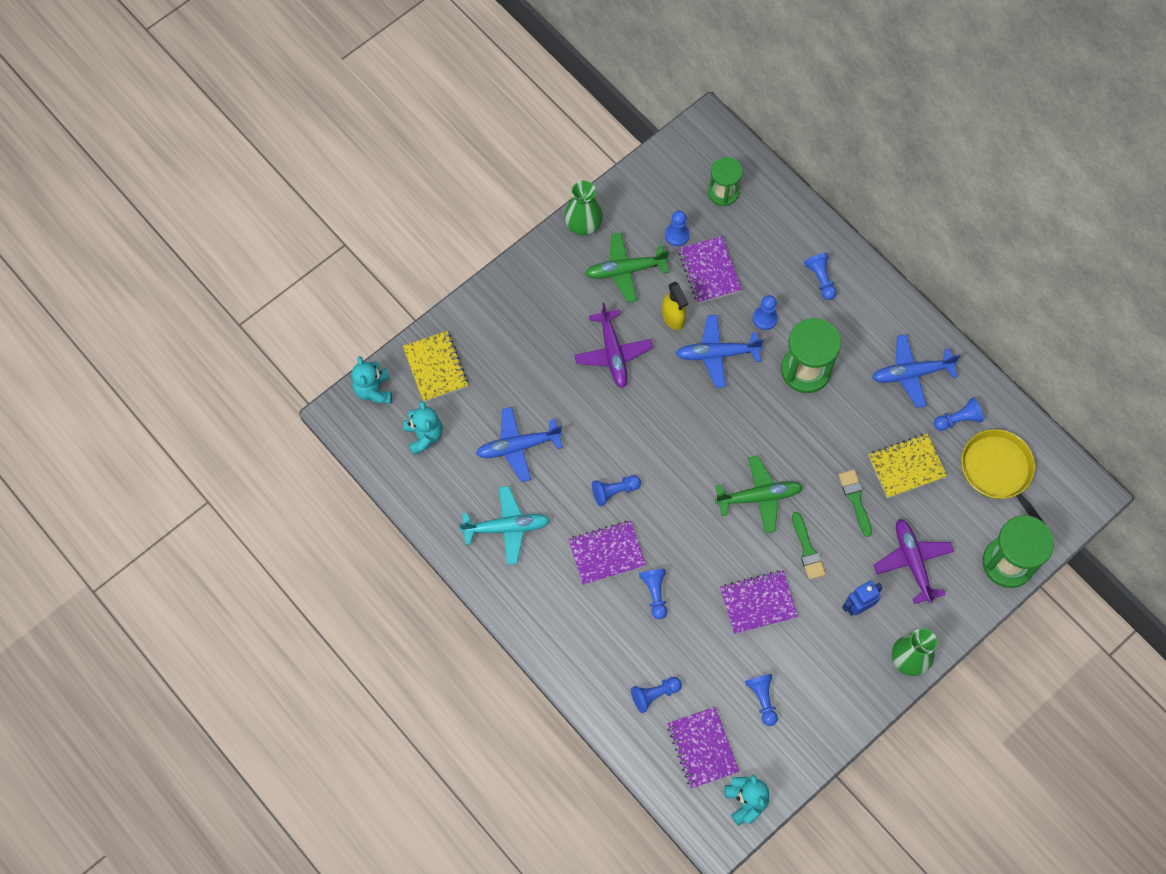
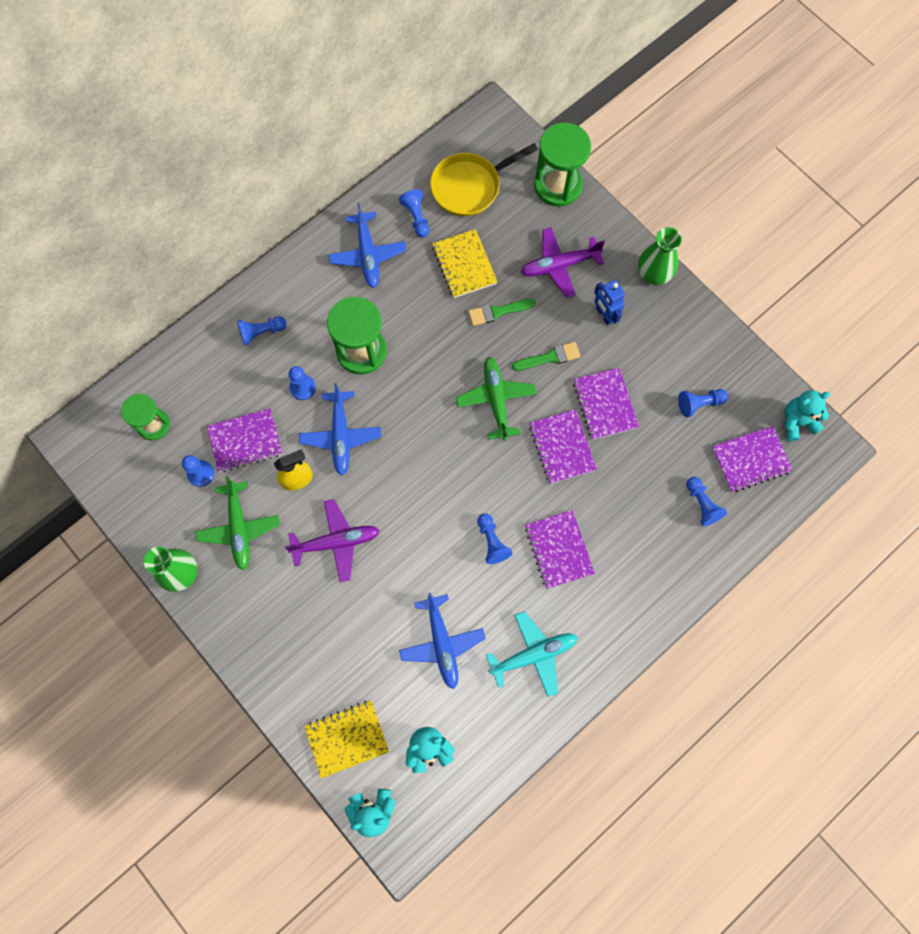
camera: 90 degrees left, 5 degrees up
(506, 527) = (533, 655): turquoise plane -> turquoise plane turned 75 degrees clockwise
(655, 593) = (599, 502): blue pawn -> none
(711, 559) = (562, 447): none -> purple notebook

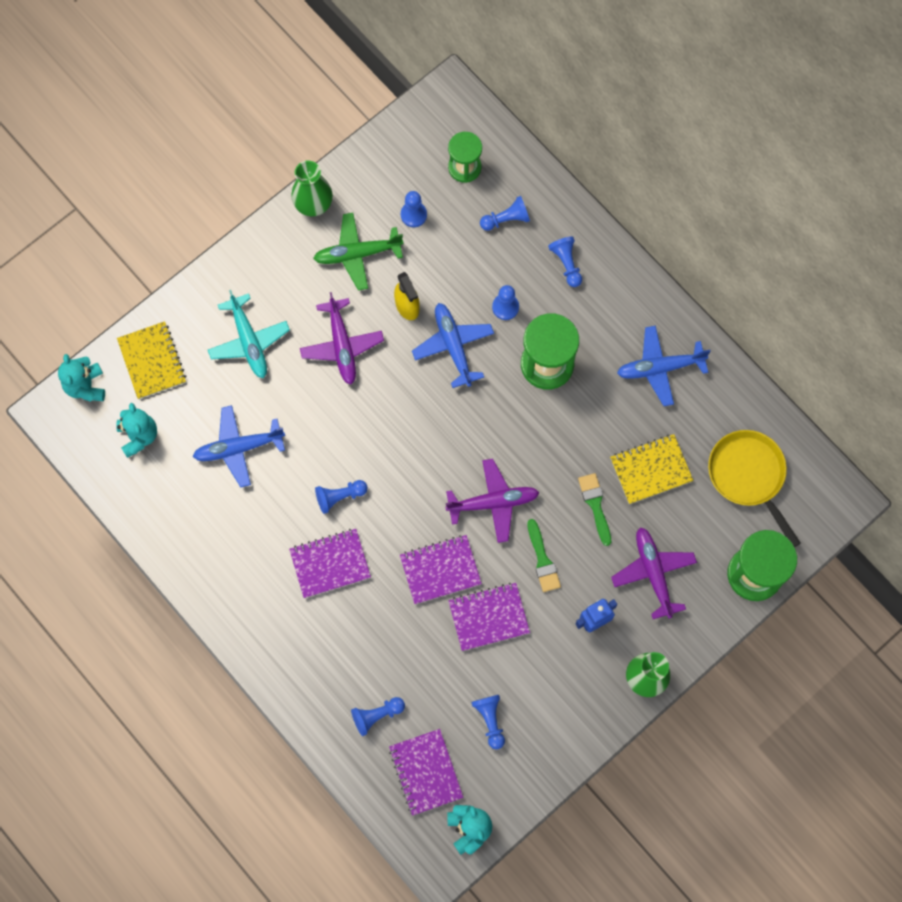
camera: 90 degrees right, 0 degrees up
(245, 441) = (447, 255): purple notebook -> none
(341, 435) = (453, 346): blue plane -> blue plane turned 75 degrees clockwise
(416, 217) = (707, 418): blue pawn -> blue pawn (506, 219)
(496, 400) = (493, 502): green plane -> purple plane
(533, 655) = (224, 536): turquoise plane -> turquoise plane (249, 341)

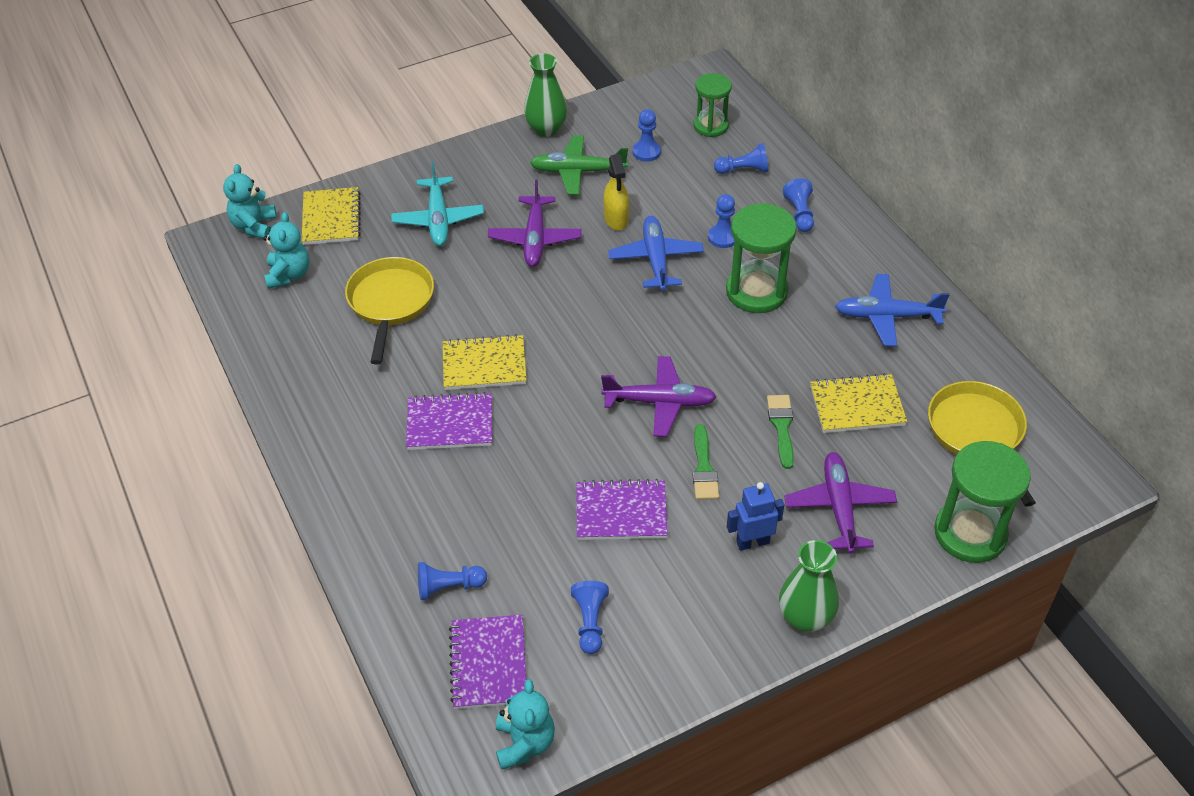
camera: 15 degrees right, 25 degrees down
(239, 448) = (390, 303): blue plane -> yellow pan
(339, 497) = (484, 365): blue pawn -> yellow notebook
(440, 570) = (577, 454): purple notebook -> none

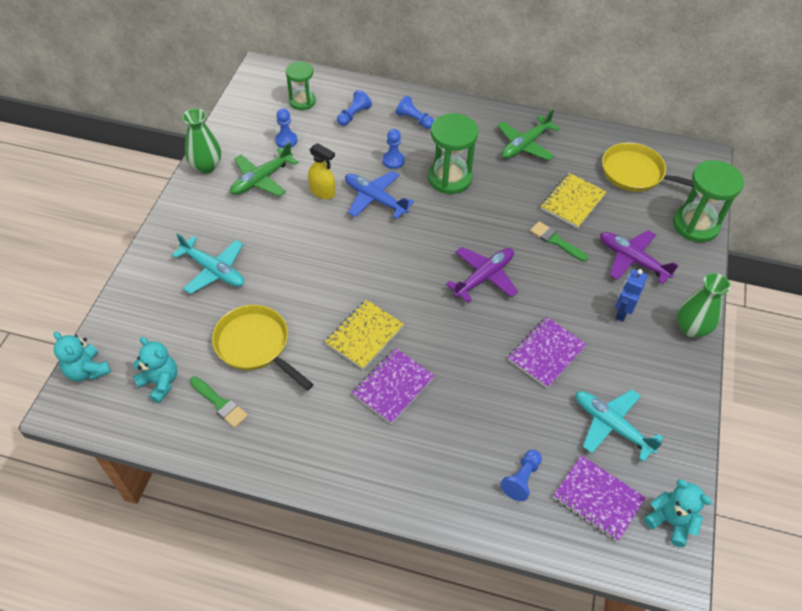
camera: 50 degrees left, 5 degrees up
(331, 218) = (138, 323): yellow notebook -> none
(535, 239) = (291, 237): purple plane -> none
(590, 622) = (611, 426): blue pawn -> turquoise plane
(703, 467) = (550, 293): green brush -> green brush (220, 403)
(887, 316) = (525, 145): blue plane -> green plane

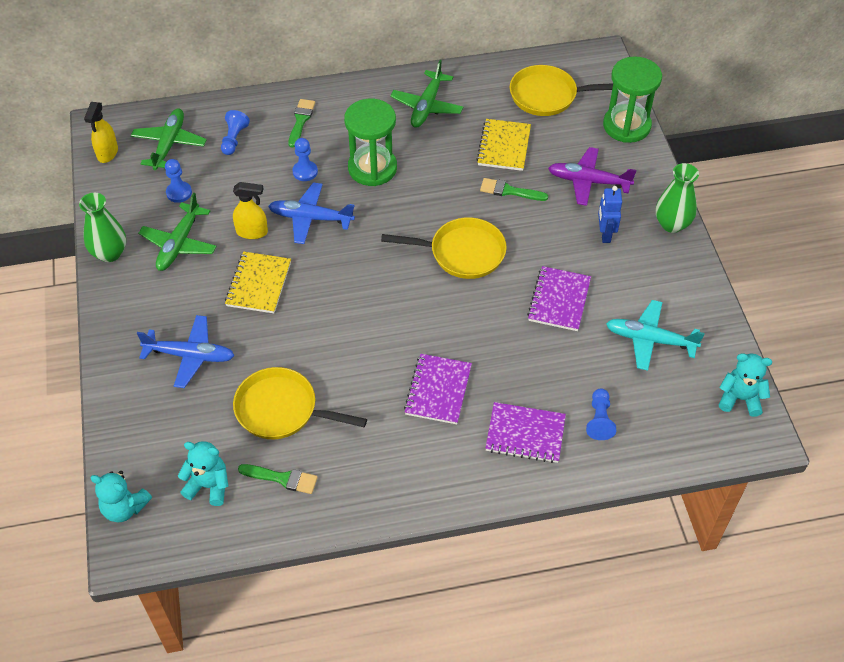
camera: 25 degrees left, 0 degrees up
(213, 270) = (190, 355): turquoise plane -> blue plane
(253, 91) = (107, 153): none -> yellow spray bottle
(302, 101) = (169, 144): green hourglass -> green plane
(364, 335) = (382, 355): yellow notebook -> yellow notebook (258, 284)
(414, 120) = (301, 121): blue pawn -> green brush
(484, 277) = (462, 253): purple plane -> yellow pan
(597, 499) = (672, 407): purple notebook -> purple notebook (525, 434)

